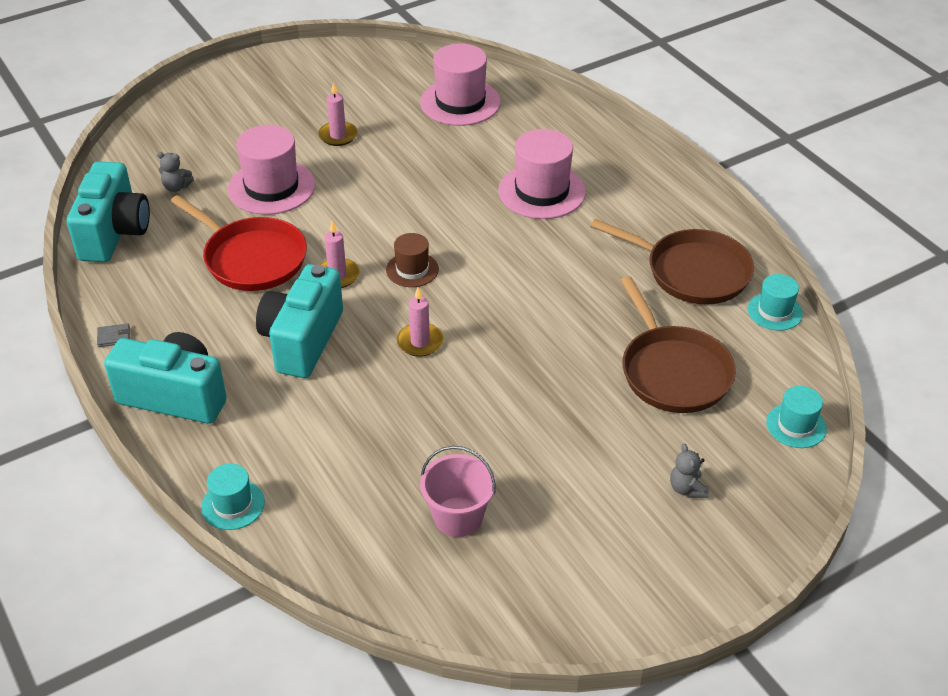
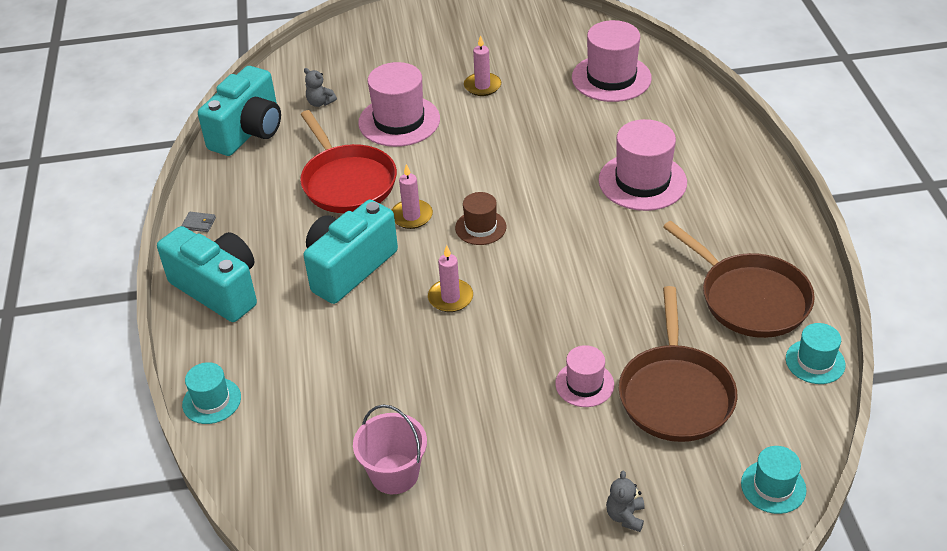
camera: 25 degrees right, 0 degrees up
(589, 385) = (584, 384): none -> pink hat

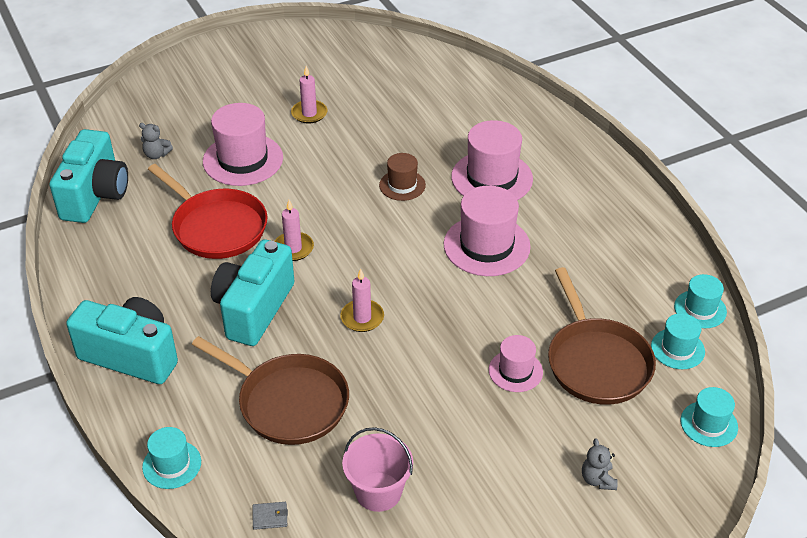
camera: 20 degrees left, 0 degrees up
(199, 223) = (83, 295): grey wallet -> grey wallet (270, 517)
(480, 227) = (363, 247): brown hat -> brown hat (402, 185)
(611, 78) = (425, 87): pink hat -> pink hat (486, 246)
(749, 298) = (625, 265): brown pan -> brown pan (288, 402)
(771, 399) = (677, 349): none -> turquoise hat

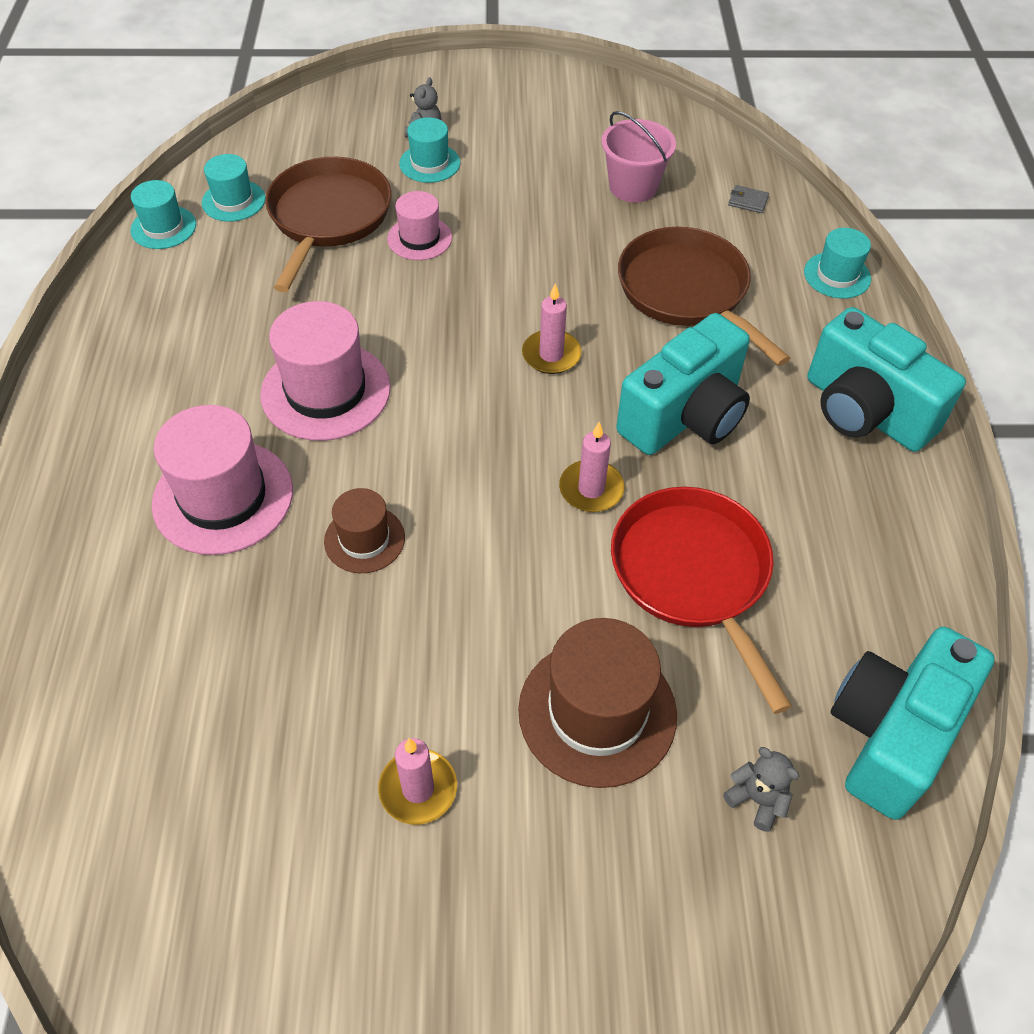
camera: 155 degrees left, 10 degrees up
(243, 160) = (597, 712): pink hat -> brown hat
(709, 424) = (280, 136): turquoise hat -> turquoise hat (429, 163)

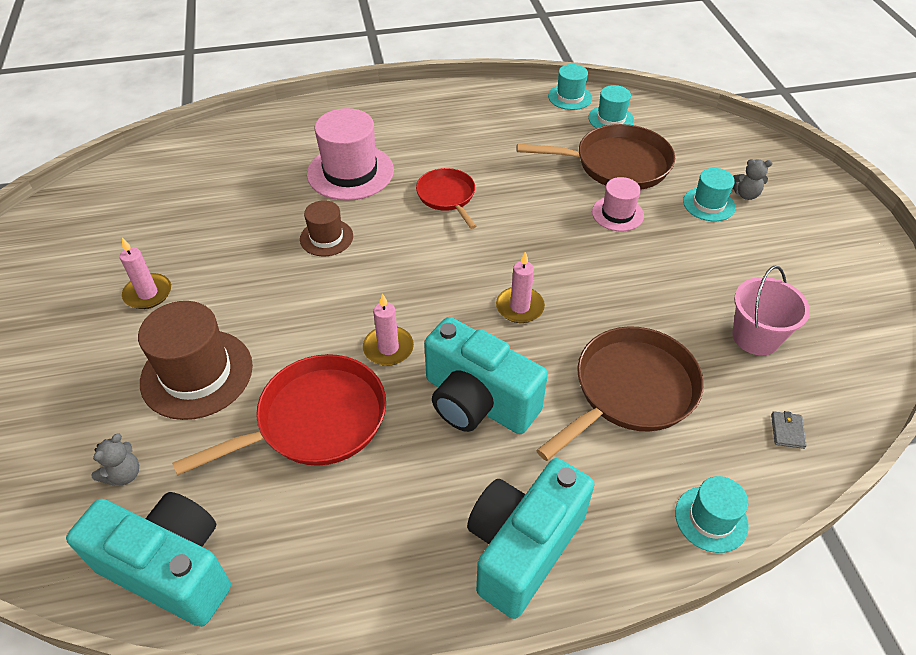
camera: 80 degrees right, 5 degrees down
(326, 391) = (447, 196): pink hat -> red pan

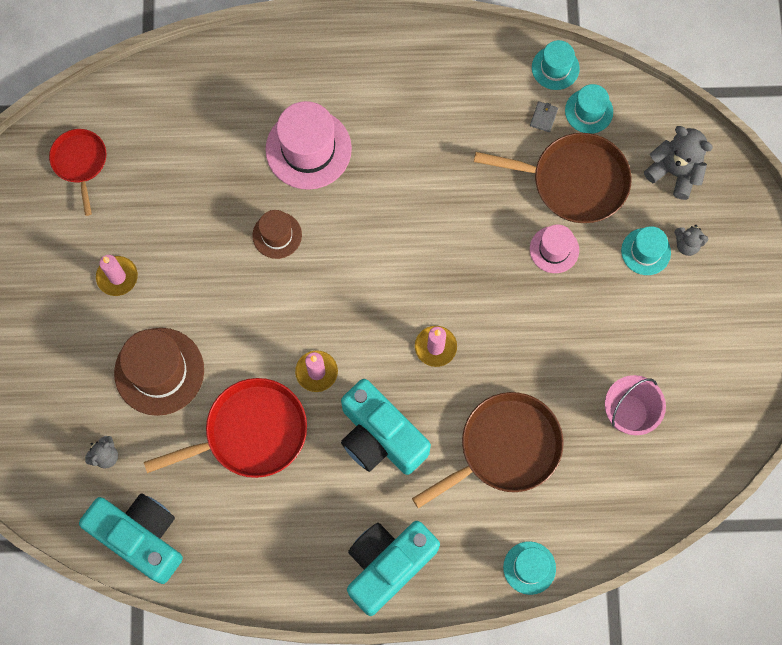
camera: 10 degrees right, 25 degrees up
(447, 196) = (397, 199): red pan -> red pan (80, 162)
(708, 148) = (674, 172): none -> grey teddy bear
(787, 431) = (616, 506): grey wallet -> grey wallet (543, 117)

